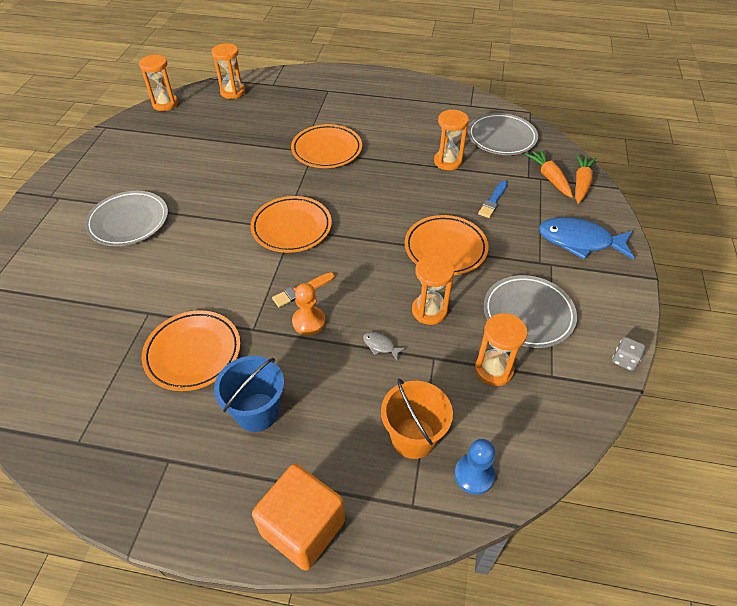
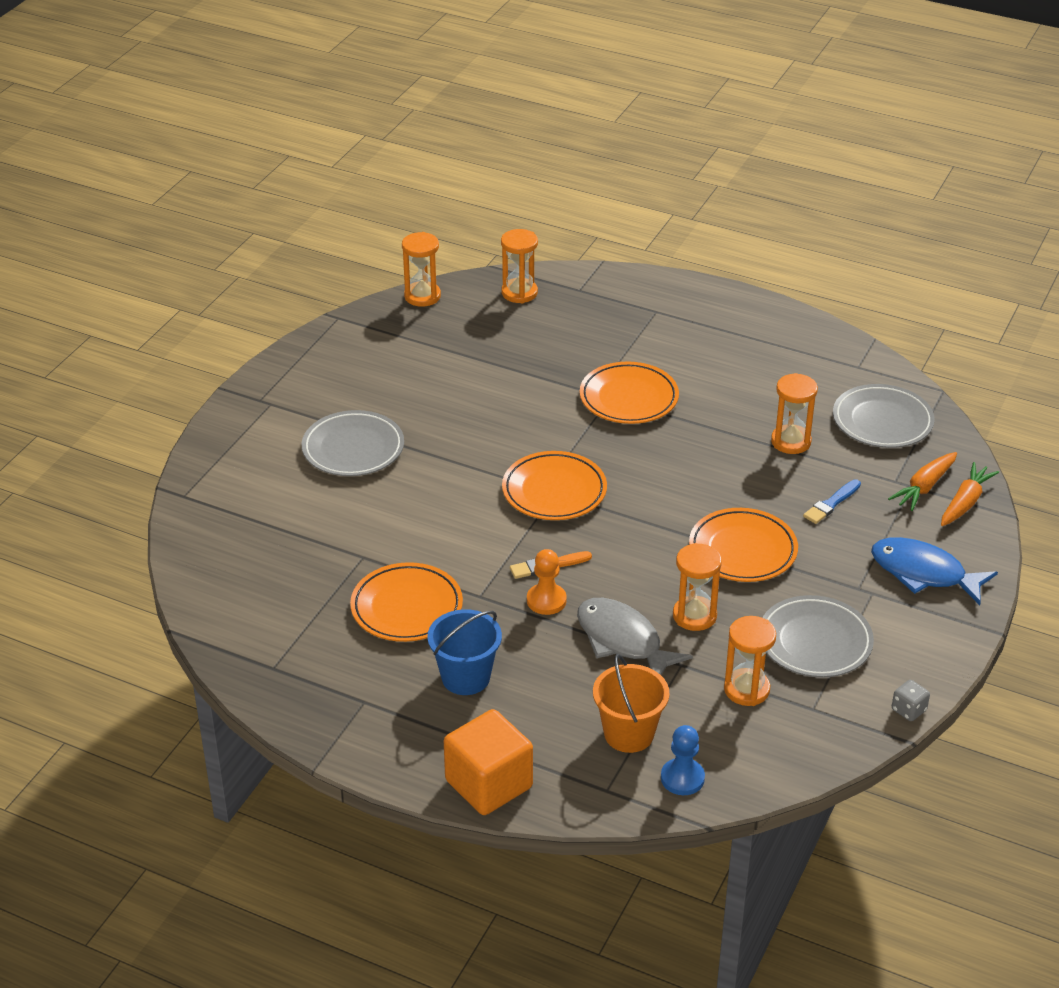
camera: 15 degrees right, 10 degrees down
(380, 346) = (623, 641): grey fish -> grey fish, size x2.44
(549, 178) = (924, 487): orange carrot -> orange carrot turned 135 degrees counterclockwise

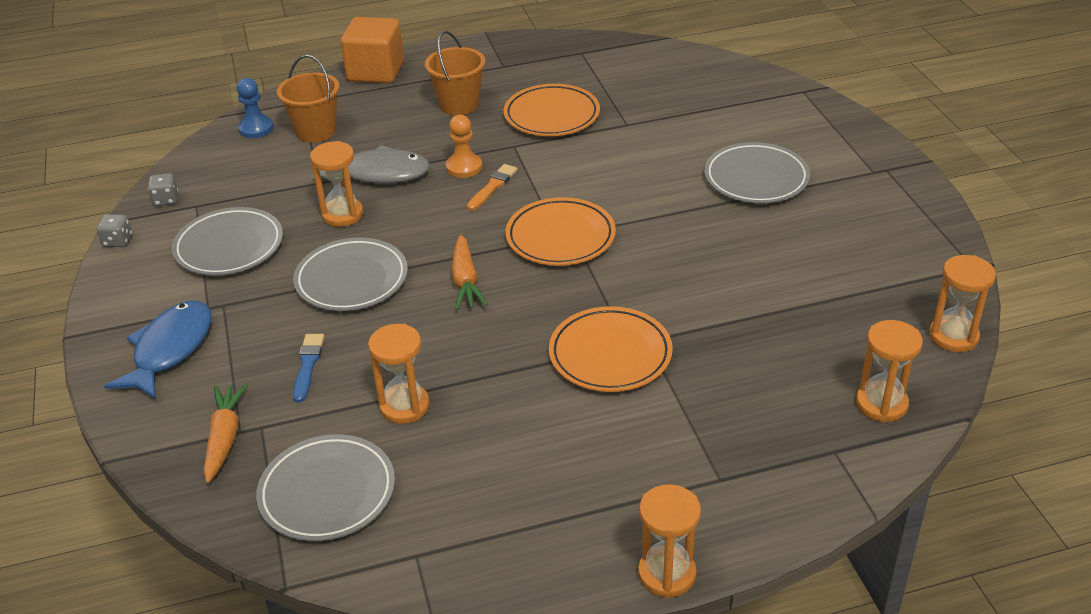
camera: 140 degrees right, 0 degrees up
(465, 677) = (459, 104): blue bucket -> orange bucket
(742, 550) = (351, 280): orange plate -> grey plate
(746, 689) = (256, 192): orange hourglass -> orange hourglass (667, 574)
(836, 734) = (166, 200): none -> grey dice
(923, 573) = (170, 350): blue fish -> blue fish turned 60 degrees counterclockwise
(965, 502) = (169, 446): orange carrot -> orange carrot (465, 281)

